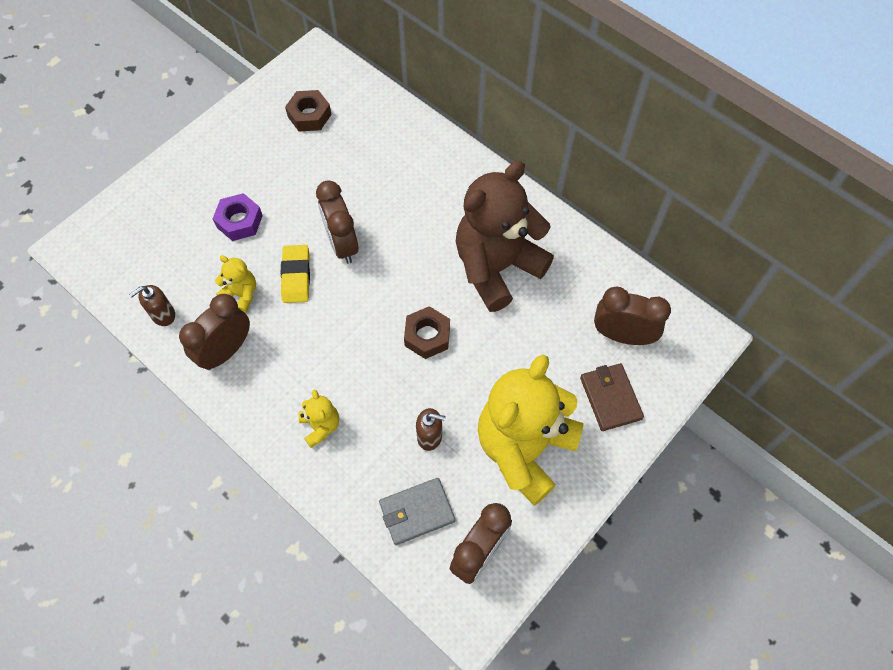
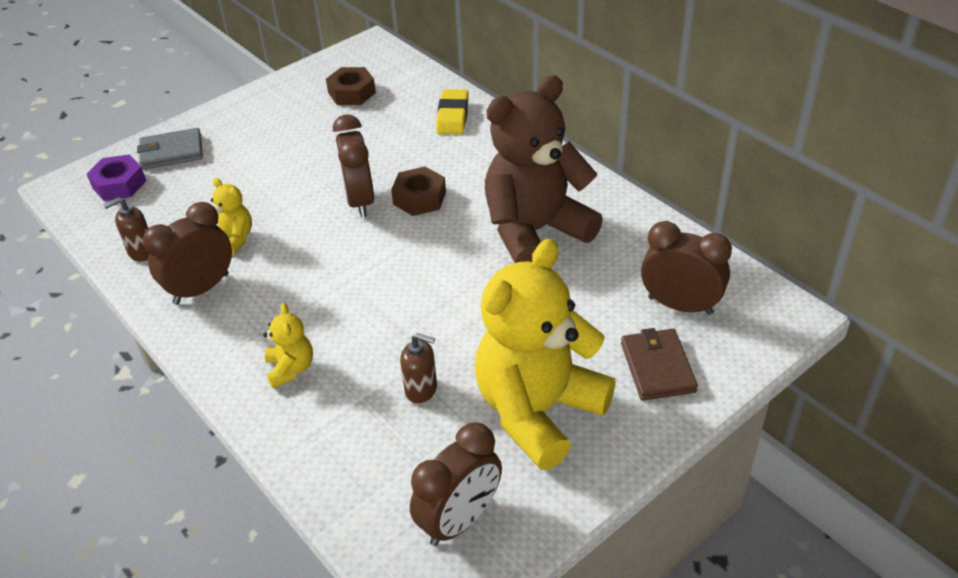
camera: 10 degrees right, 20 degrees down
(239, 221) = (251, 175): purple nut -> purple nut (119, 184)
(296, 276) = (300, 226): yellow eraser -> yellow eraser (452, 116)
(416, 512) = (387, 468): grey wallet -> grey wallet (171, 152)
(427, 336) = (439, 290): brown nut -> brown nut (419, 198)

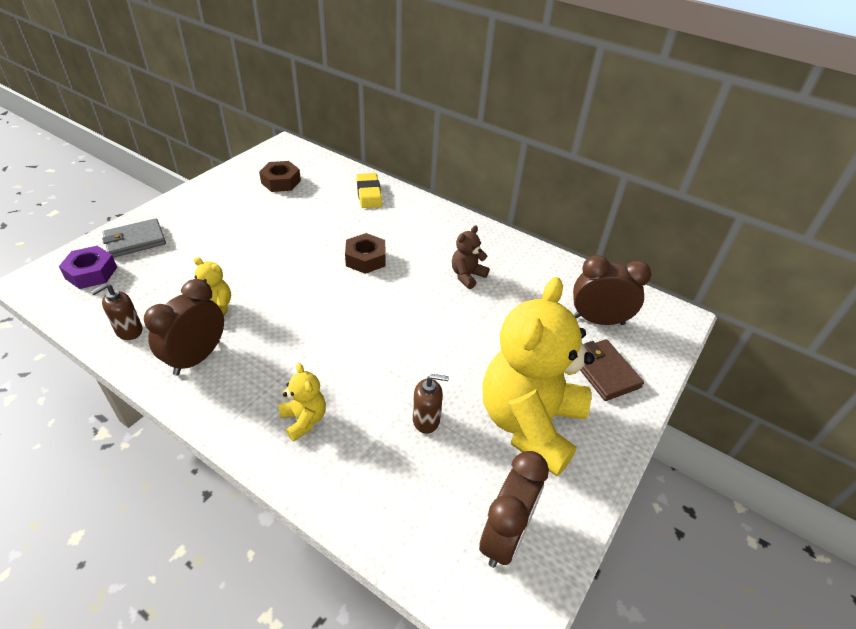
camera: 20 degrees left, 0 degrees up
(360, 201) = (317, 266): brown clock -> none
(535, 231) = (467, 276): brown teddy bear -> brown teddy bear, size x0.42

